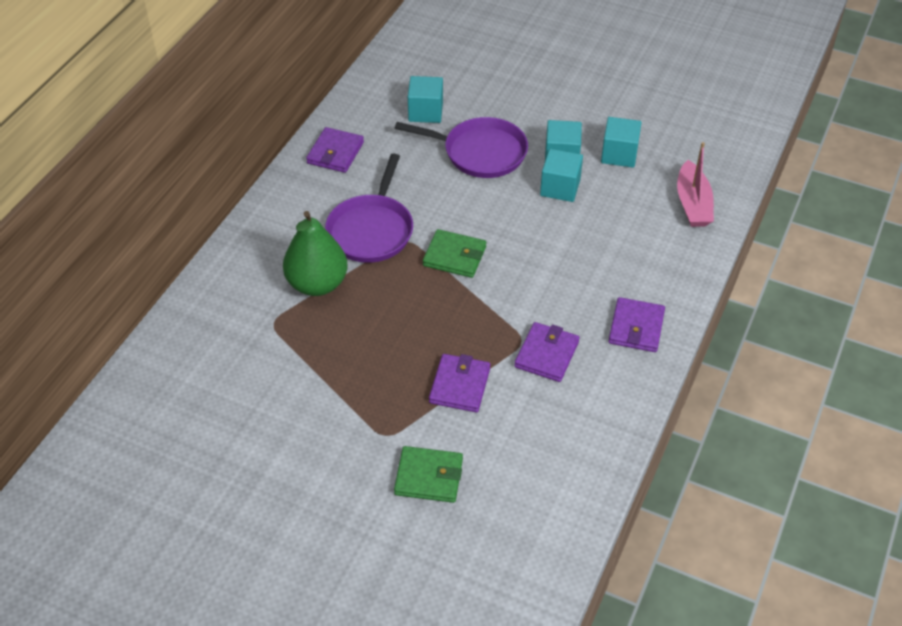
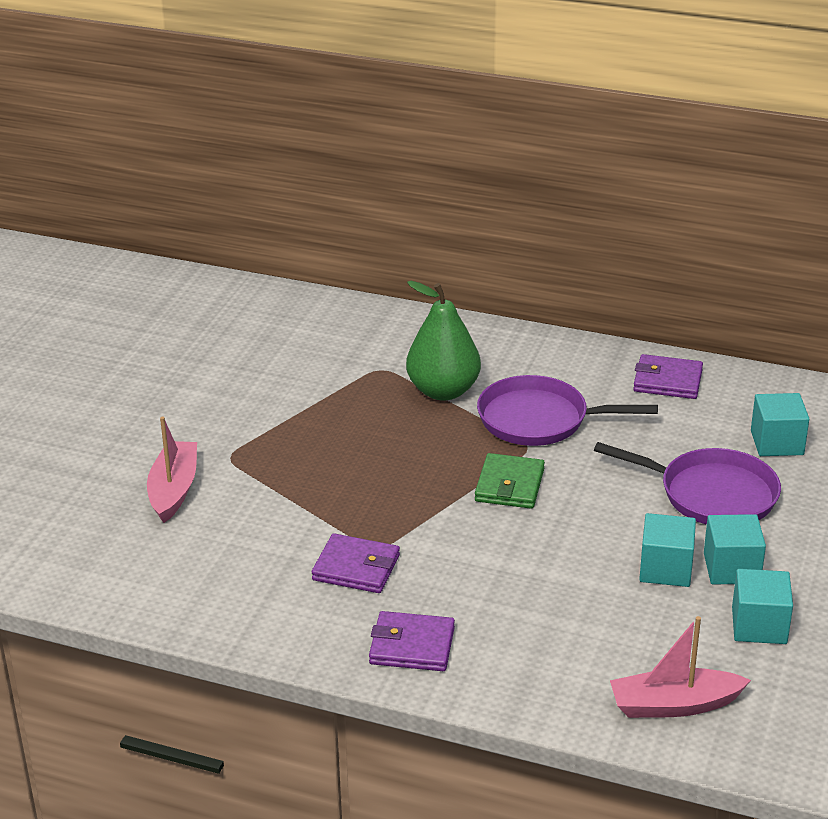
camera: 85 degrees right, 15 degrees down
(429, 477) = (174, 490): green wallet -> pink boat
(460, 385) = (302, 503): purple wallet -> none
(480, 152) = (712, 494): purple pan -> purple pan turned 75 degrees counterclockwise

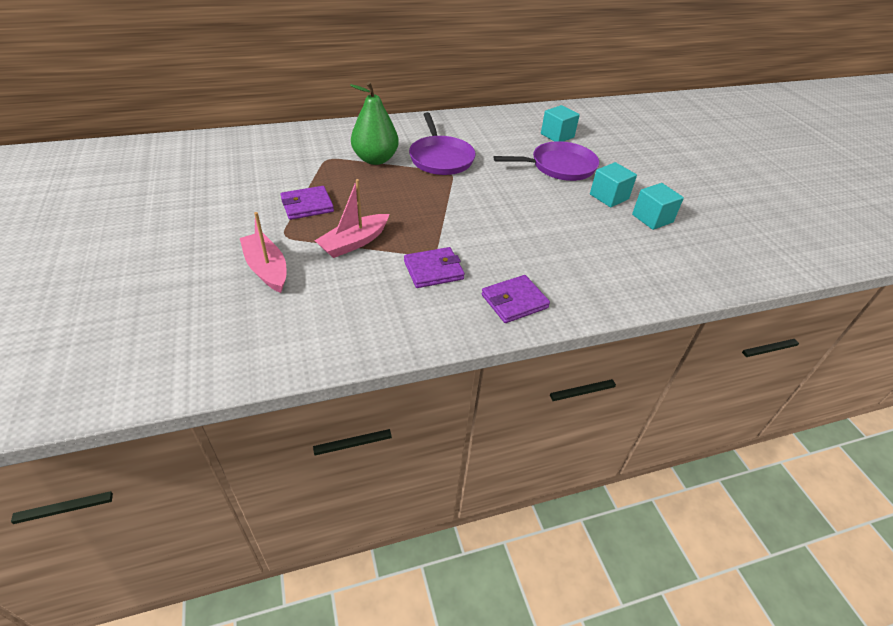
camera: 40 degrees left, 10 degrees up
(509, 485) = (464, 195): green wallet -> none
(538, 419) = (440, 158): purple pan -> purple pan turned 75 degrees counterclockwise
(665, 569) = (583, 208): turquoise cube -> none
(667, 381) = (479, 123): purple wallet -> purple wallet (307, 205)
(674, 705) = (668, 273): pink boat -> pink boat (354, 242)

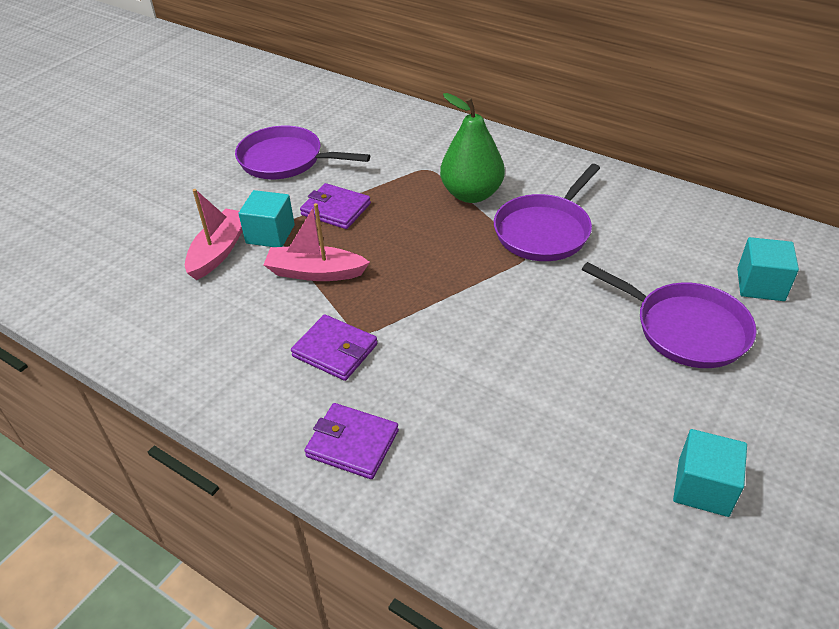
camera: 55 degrees right, 0 degrees up
(219, 197) = (285, 160): none -> purple pan
(609, 197) = (688, 413): turquoise cube -> turquoise cube (270, 234)

